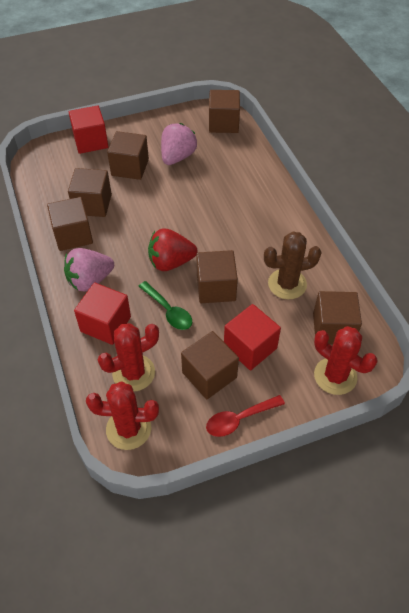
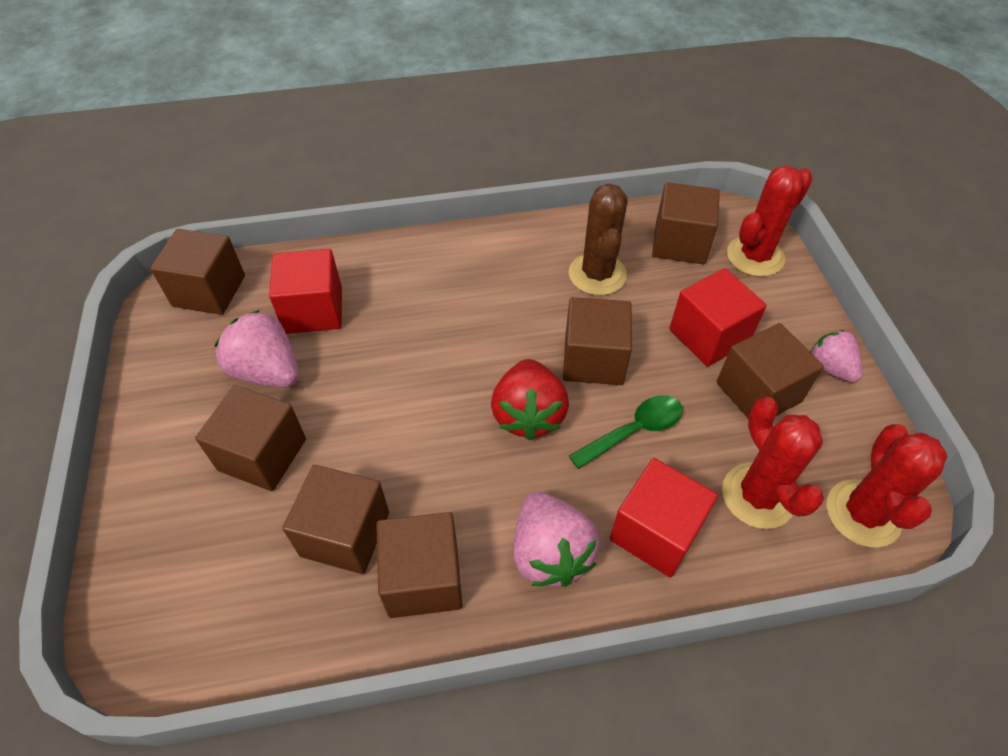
camera: 80 degrees left, 0 degrees up
(91, 141) = (145, 524): red cube -> red cube (313, 310)
(239, 419) = (830, 368): red spoon -> pink strawberry

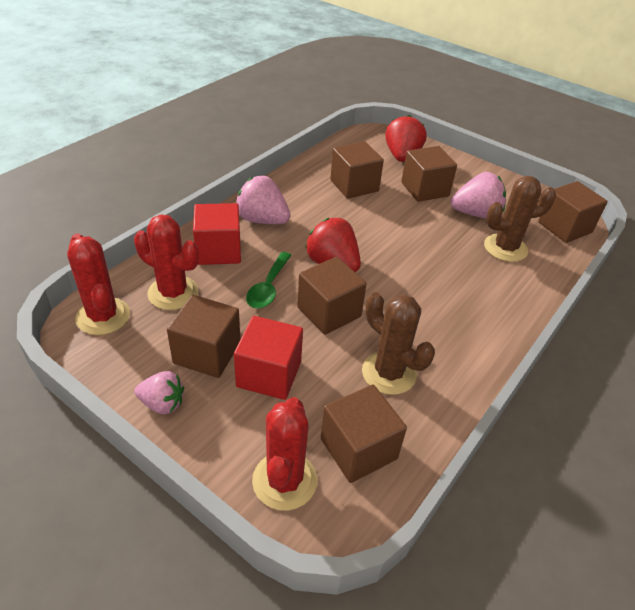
camera: 135 degrees right, 10 degrees down
(186, 551) = (402, 156): none -> red strawberry
(313, 310) = (505, 248): red cube -> brown cactus
(423, 578) = (306, 189): brown cube -> none

